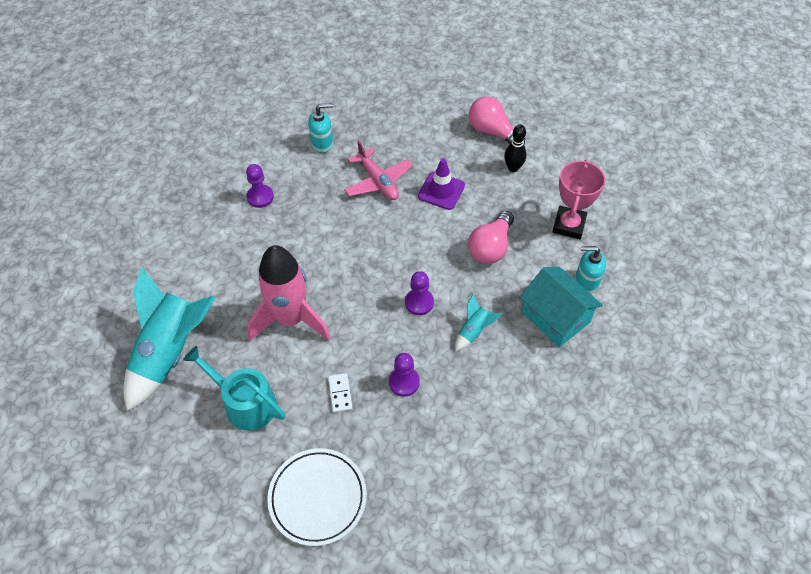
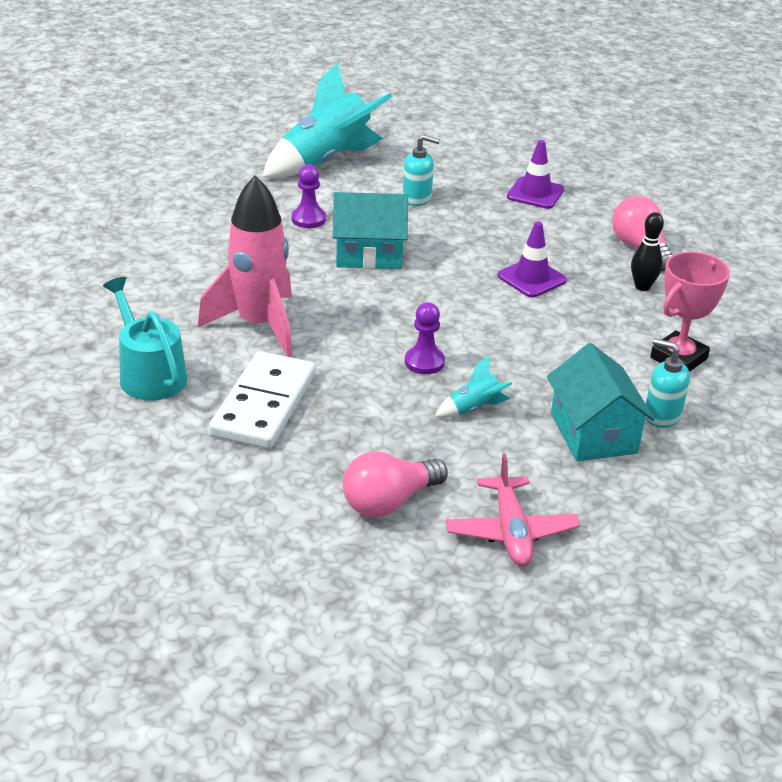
camera: 25 degrees right, 20 degrees down
(170, 352) = (104, 307): turquoise rocket -> turquoise rocket (326, 161)
(317, 498) = (163, 481): white plate -> none
(322, 214) = (369, 254): none -> turquoise house
(340, 393) = (263, 405): white domino -> white domino, size x2.43
(378, 181) = (458, 247): pink plane -> pink plane (511, 531)
(397, 105) = (535, 193): none -> purple traffic cone
(404, 382) = (348, 422): purple pawn -> none
(490, 247) = (556, 345): pink light bulb -> pink light bulb (389, 502)

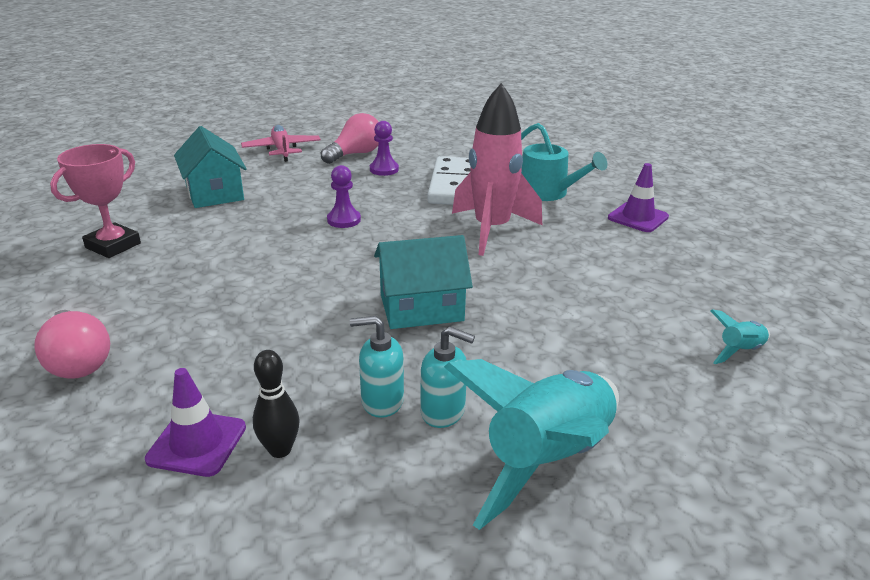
camera: 170 degrees right, 5 degrees down
(308, 219) = (512, 343): purple pawn -> purple pawn (384, 169)
(473, 409) = (303, 197): turquoise rocket -> turquoise rocket (739, 351)
(531, 278) = (235, 303): purple traffic cone -> purple traffic cone (638, 217)
(642, 287) = (107, 309): black bowling pin -> black bowling pin (280, 450)
(662, 415) = (155, 207): turquoise soap dispenser -> turquoise soap dispenser (443, 412)

